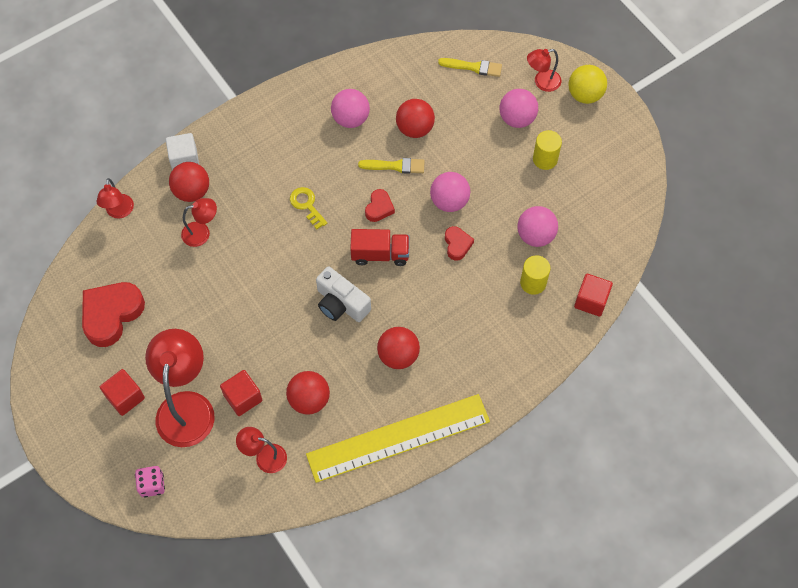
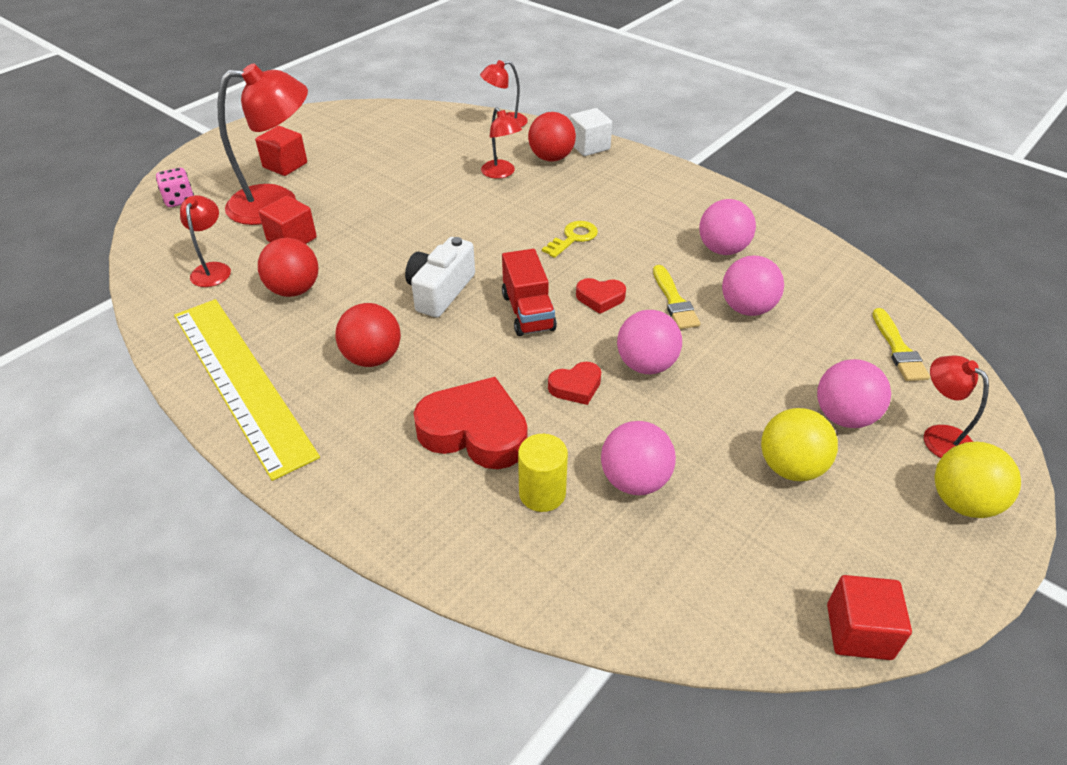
camera: 75 degrees right, 20 degrees down
(111, 314) = (381, 140): red heart -> red heart (475, 431)
(415, 128) = (747, 308): red ball -> pink ball
(545, 159) = (790, 467): yellow cylinder -> yellow ball
(591, 301) = (534, 588): red cube -> red cube (859, 631)

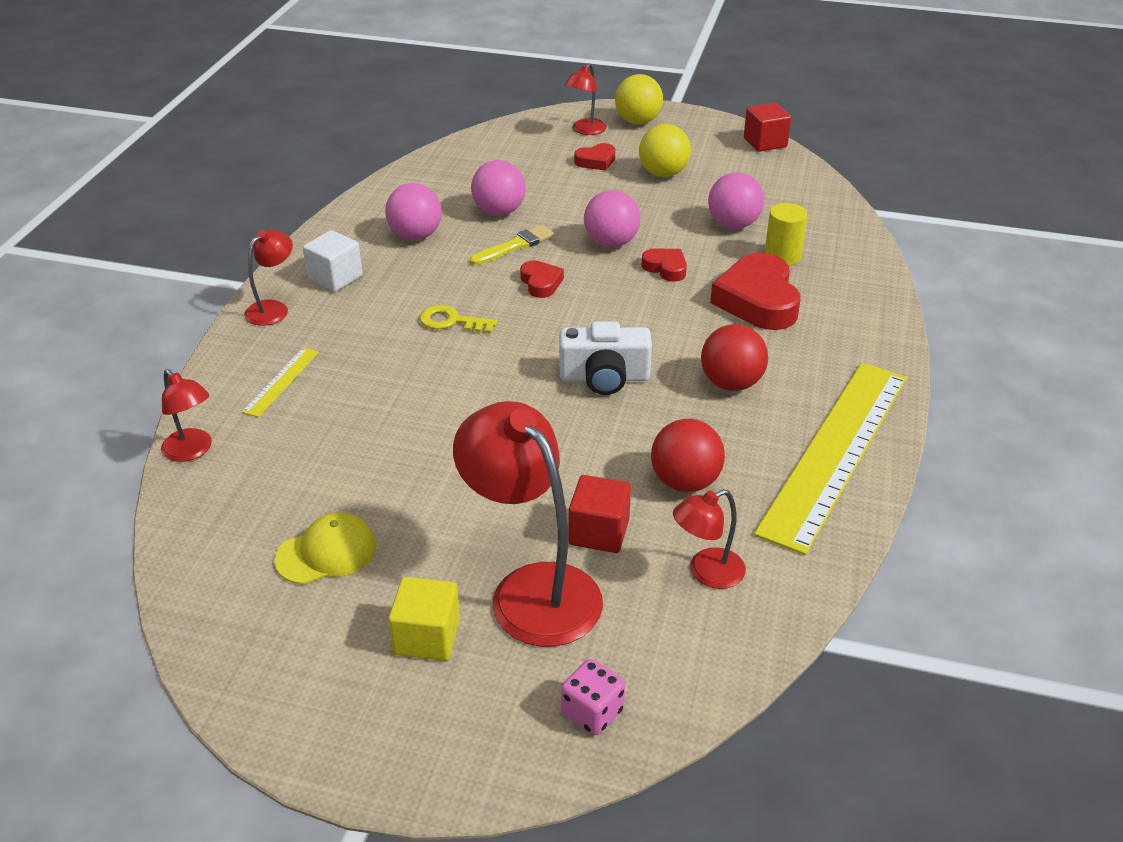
camera: 115 degrees left, 5 degrees down
(285, 165) = (427, 637): red cube -> yellow cube
(378, 148) = (326, 553): none -> yellow cap
(501, 173) = (341, 410): red lamp -> red lamp (273, 308)
(528, 312) = (593, 316): red truck -> none
(551, 158) = (281, 381): red ball -> yellow ruler
(589, 146) = (237, 360): white cube -> white cube (335, 277)
(844, 416) = (596, 161): pink ball -> red heart
(898, 349) = (502, 149): yellow brush -> none

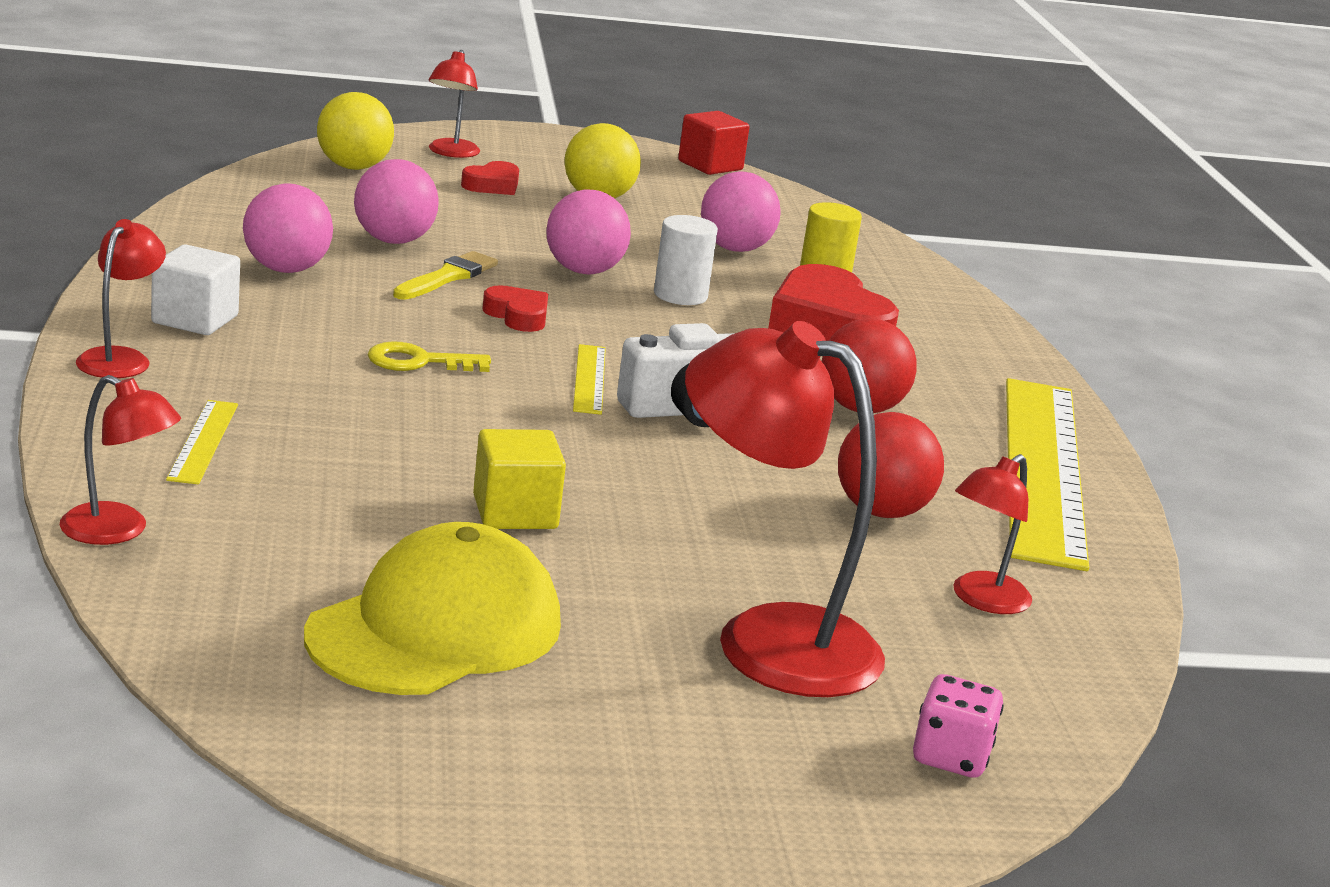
camera: 25 degrees left, 15 degrees down
(326, 553) = (435, 629): yellow cap -> yellow cap, size x1.68
(427, 637) = (661, 706): yellow cube -> yellow cube (515, 512)
(554, 343) = (589, 379): none -> yellow ruler
(599, 532) = (810, 572): red cube -> none
(638, 121) = (518, 143): yellow ball -> yellow ball (353, 167)
(665, 268) = (680, 295): red heart -> white cylinder

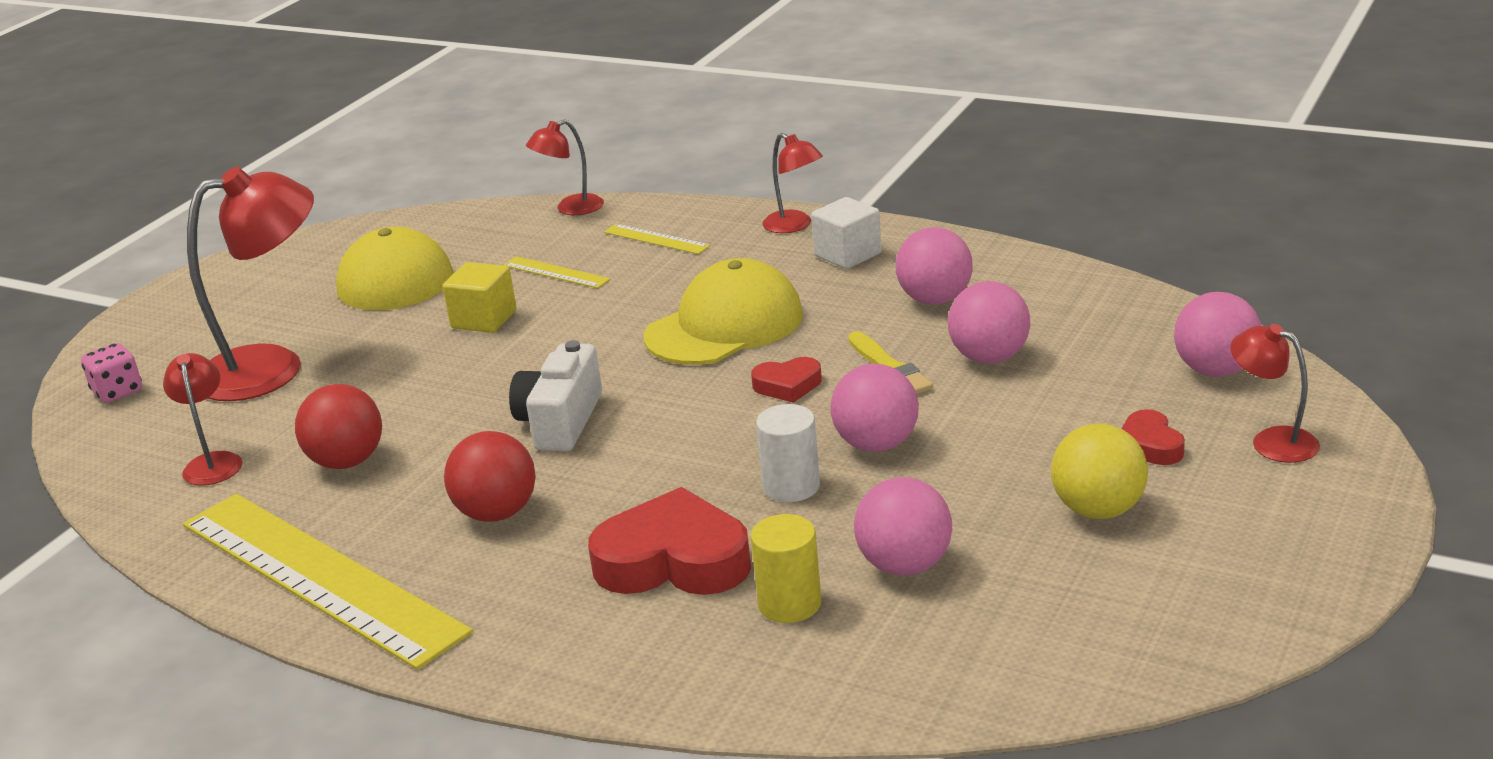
camera: 130 degrees right, 5 degrees up
(353, 167) = (1215, 370): yellow ball -> pink ball
(419, 362) = (724, 326): yellow key -> yellow cap
(589, 379) = (647, 391): yellow ruler -> yellow ruler (556, 272)
(710, 165) = (1228, 648): red cube -> none

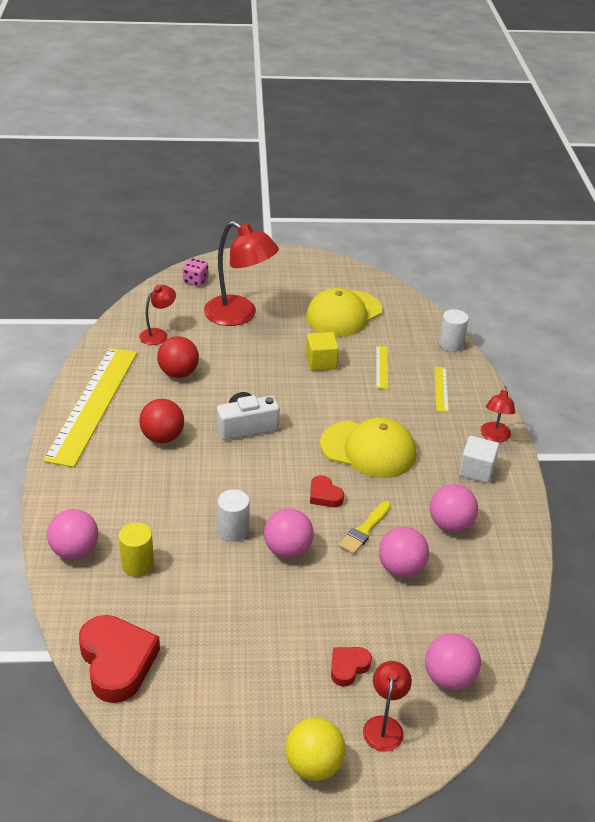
camera: 55 degrees right, 10 degrees up
(571, 209) = (451, 344): red lamp -> white cylinder
(673, 561) = (153, 511): red heart -> red heart (117, 662)
(905, 565) = (186, 597): pink ball -> pink ball (75, 551)
(1098, 510) = (272, 662): yellow ball -> yellow ball (314, 765)

